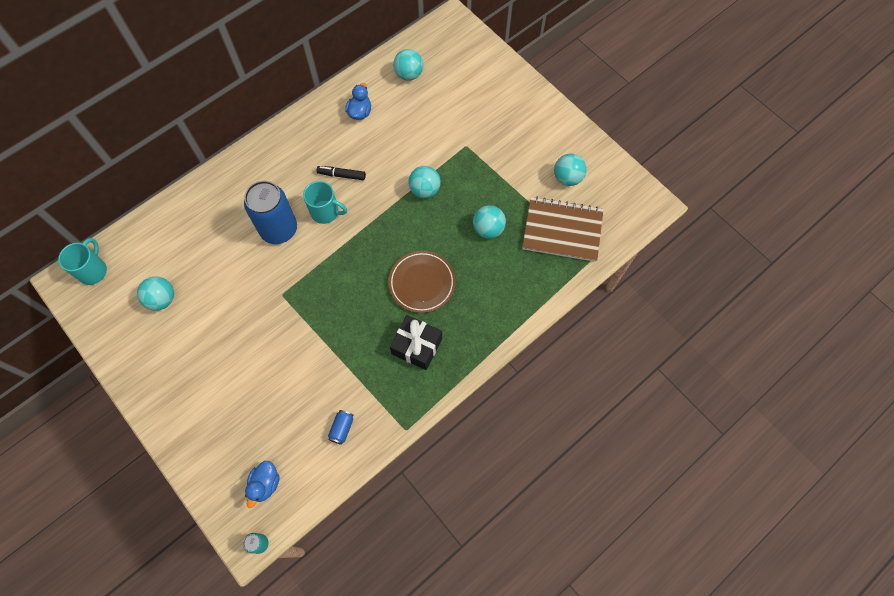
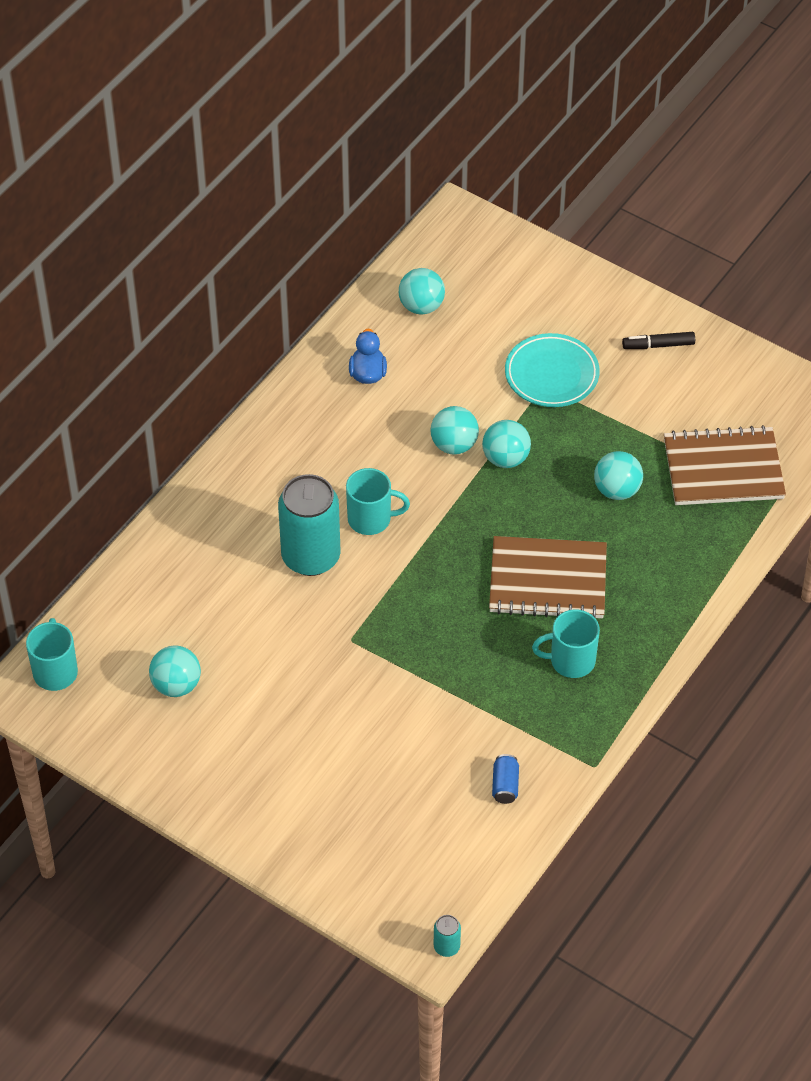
camera: 15 degrees left, 15 degrees down
(265, 484) = (425, 876): blue duck -> none
(279, 229) = (311, 557): blue can -> turquoise can
(341, 175) = (375, 465): black marker -> black marker (658, 345)
(417, 346) = (570, 661): black gift -> turquoise mug
(422, 283) = (548, 580): brown plate -> brown notebook
(473, 138) = (551, 374): none -> turquoise plate
(567, 178) = (707, 398): turquoise ball -> turquoise ball (454, 445)

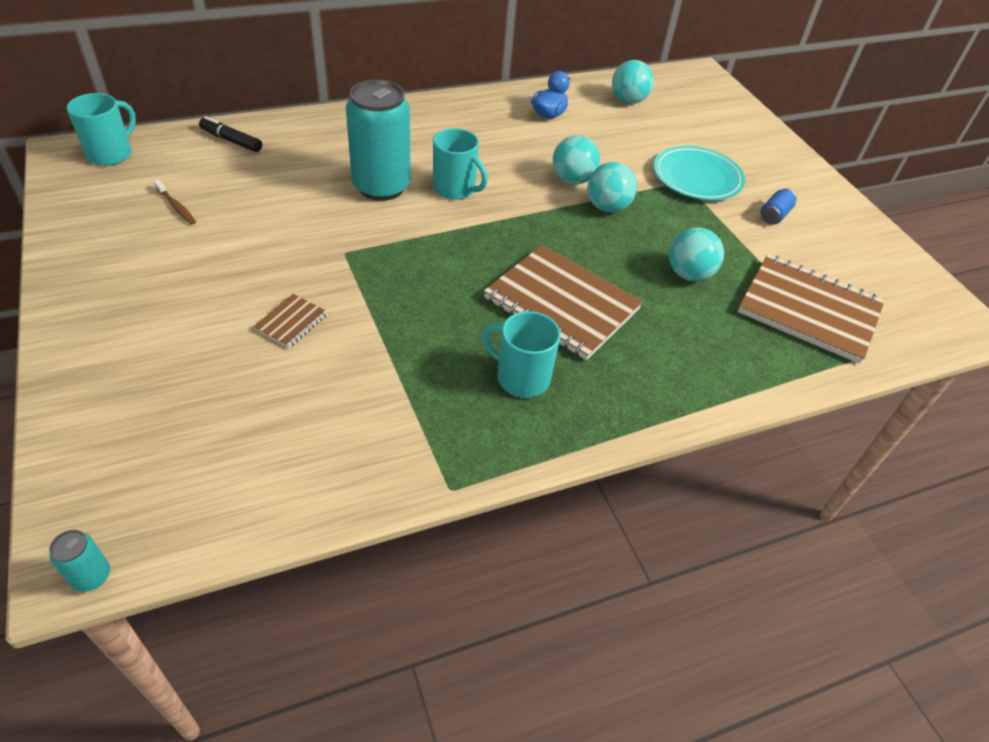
camera: 30 degrees right, 5 degrees down
(176, 685) = (176, 207): turquoise ball -> brown toothbrush
(377, 722) = (291, 322): none -> brown notebook
(505, 785) = (341, 448): blue can -> blue can (774, 215)
(658, 345) = (809, 202): black marker -> black marker (231, 140)

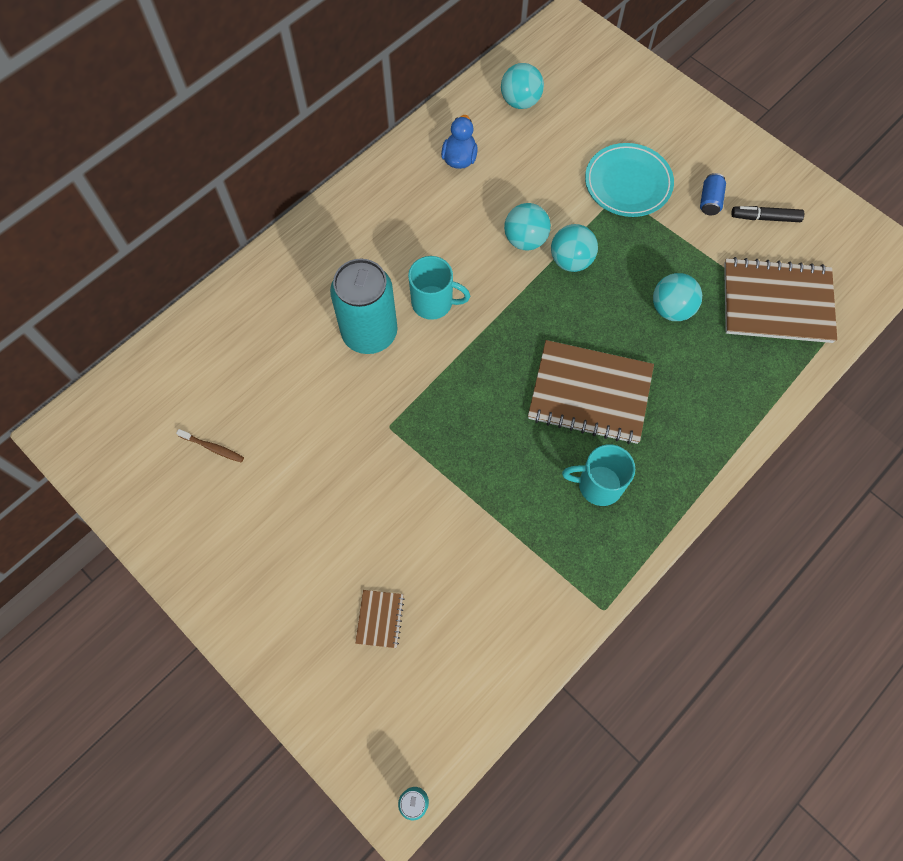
camera: 20 degrees left, 20 degrees up
(111, 154) = (104, 414): turquoise mug -> none
(231, 140) = (198, 341): black marker -> black marker (765, 218)
(291, 322) = (396, 522): brown notebook -> brown notebook (380, 619)

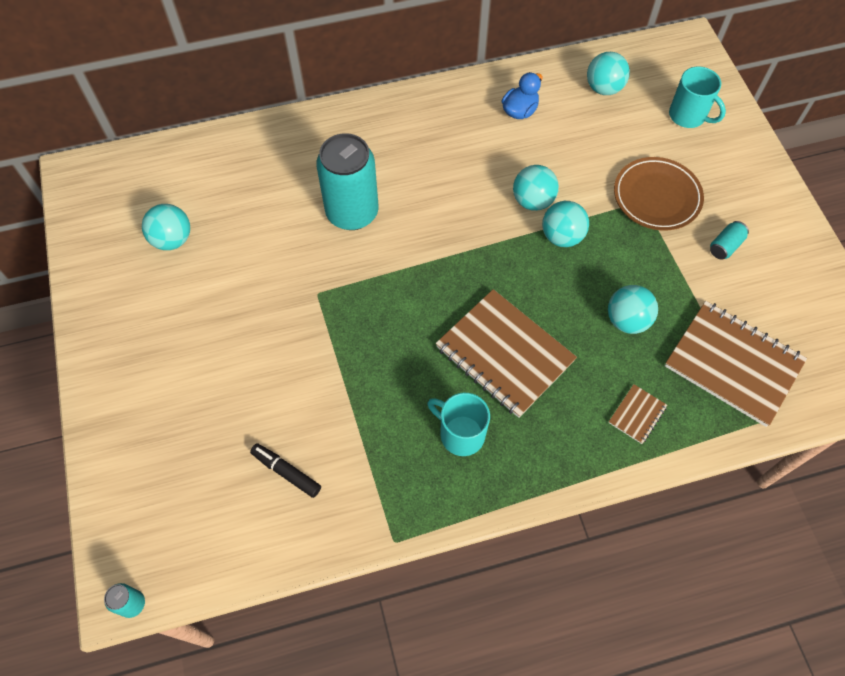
camera: 30 degrees right, 5 degrees down
(213, 448) = (172, 239): brown toothbrush -> turquoise ball
(380, 619) = (206, 441): brown notebook -> brown notebook (637, 414)
(433, 303) = (420, 214): turquoise mug -> turquoise mug (688, 116)
(628, 183) = (656, 197): turquoise plate -> brown plate
(710, 201) = (725, 246): blue can -> turquoise can
(765, 218) = (770, 285): black marker -> black marker (286, 472)

